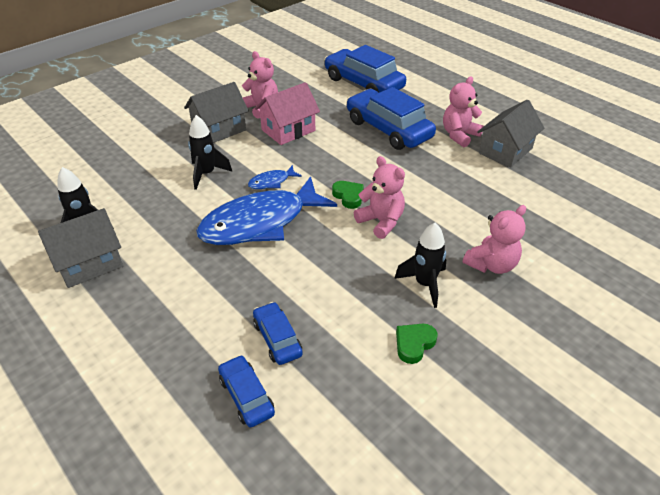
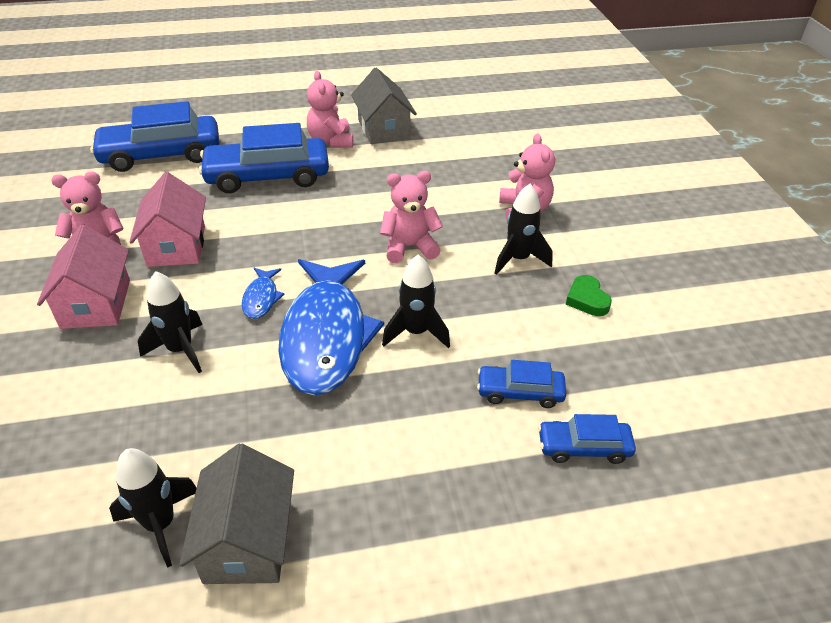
camera: 60 degrees left, 0 degrees up
(219, 129) = (96, 304): grey house -> pink house
(296, 261) = (416, 332): none -> black rocket
(348, 196) = (349, 251): green heart -> none

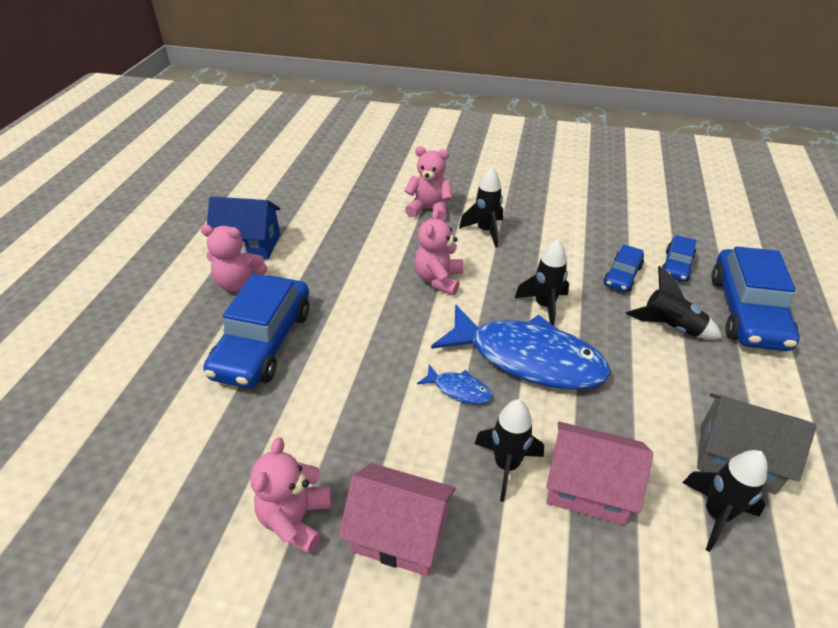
camera: 65 degrees left, 0 degrees up
(161, 154) = (137, 426): blue car -> blue car (746, 311)
(176, 246) = (337, 441): pink house -> pink house (588, 487)
(383, 129) = (250, 245): grey house -> blue house
(445, 453) = (670, 327): none -> black rocket
(587, 299) = (544, 217): green heart -> none

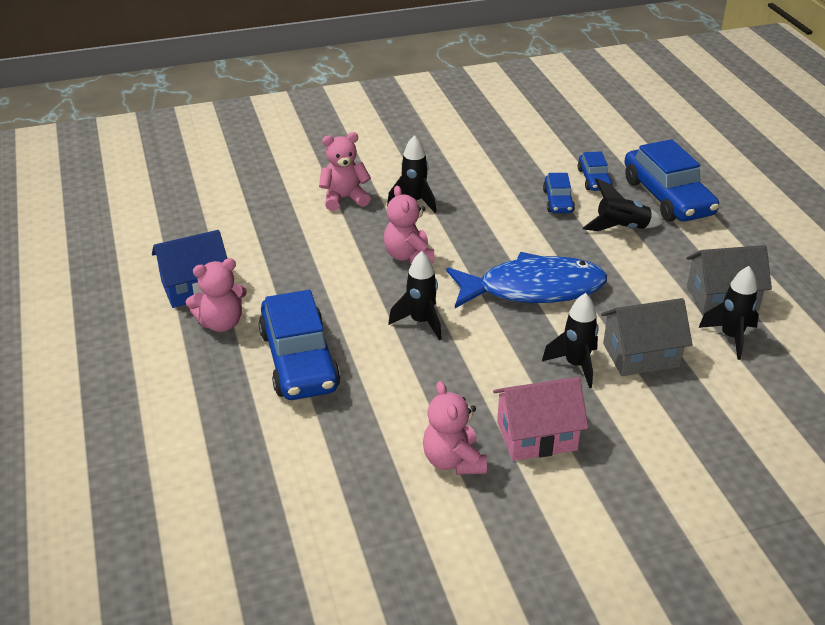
camera: 30 degrees left, 5 degrees down
(459, 389) = (499, 331): blue fish -> none
(544, 306) = (515, 246): black rocket -> black rocket (421, 322)
(588, 487) = (641, 355): pink house -> grey house

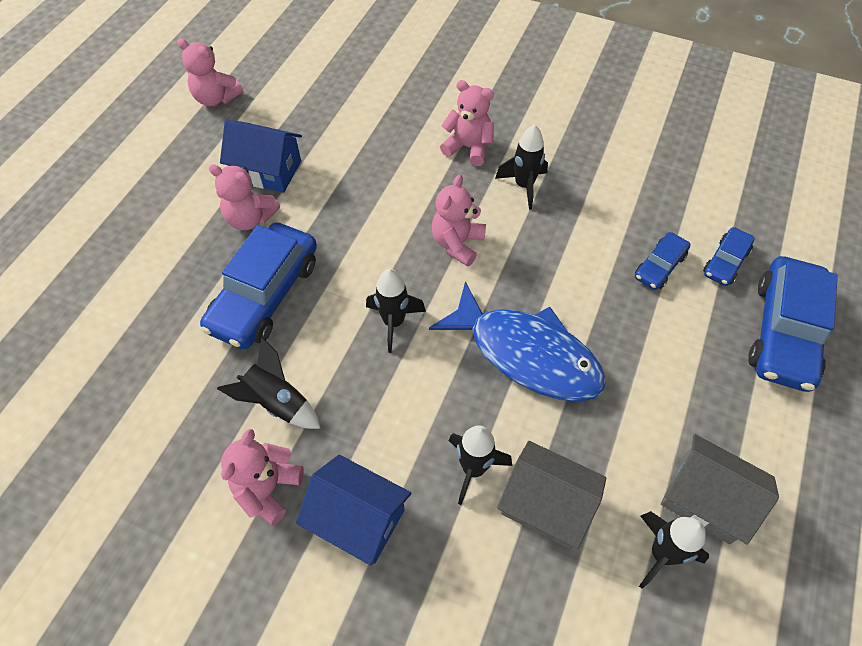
camera: 40 degrees right, 20 degrees up
(77, 264) = (216, 98): none -> pink teddy bear
(536, 436) = (358, 519): pink house -> blue house
(621, 228) = (690, 340): black rocket -> black rocket (277, 402)

